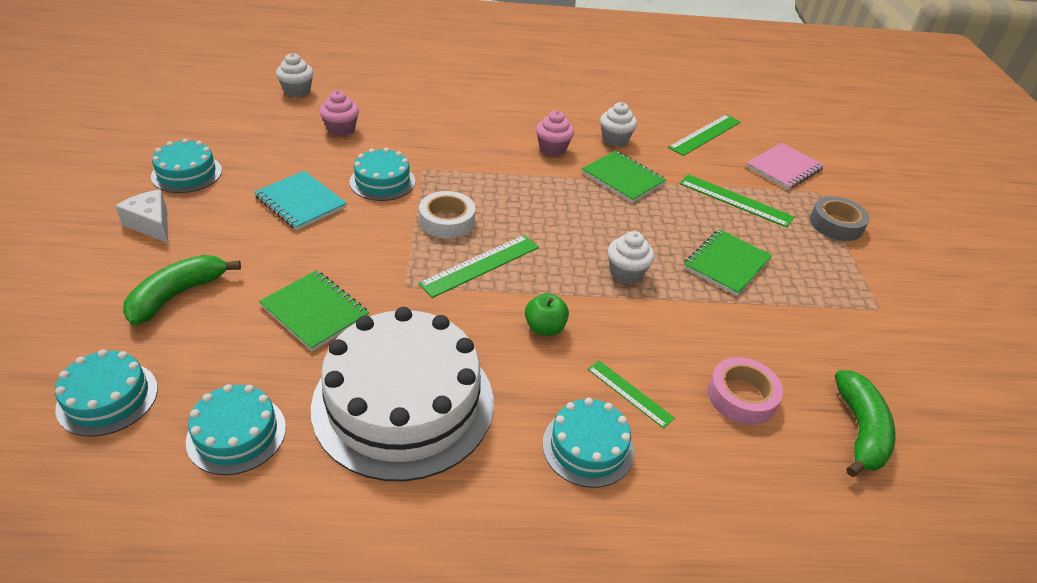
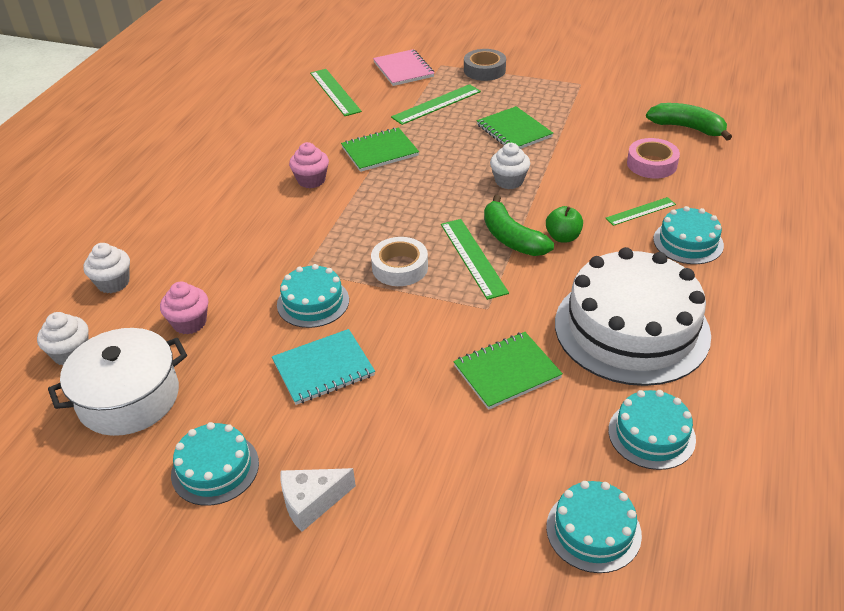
camera: 65 degrees left, 0 degrees up
(177, 295) = (452, 476): green banana -> green banana (512, 238)
(255, 123) = (129, 398): none -> white pot
(615, 139) = (316, 141): white cupcake -> white cupcake (113, 283)

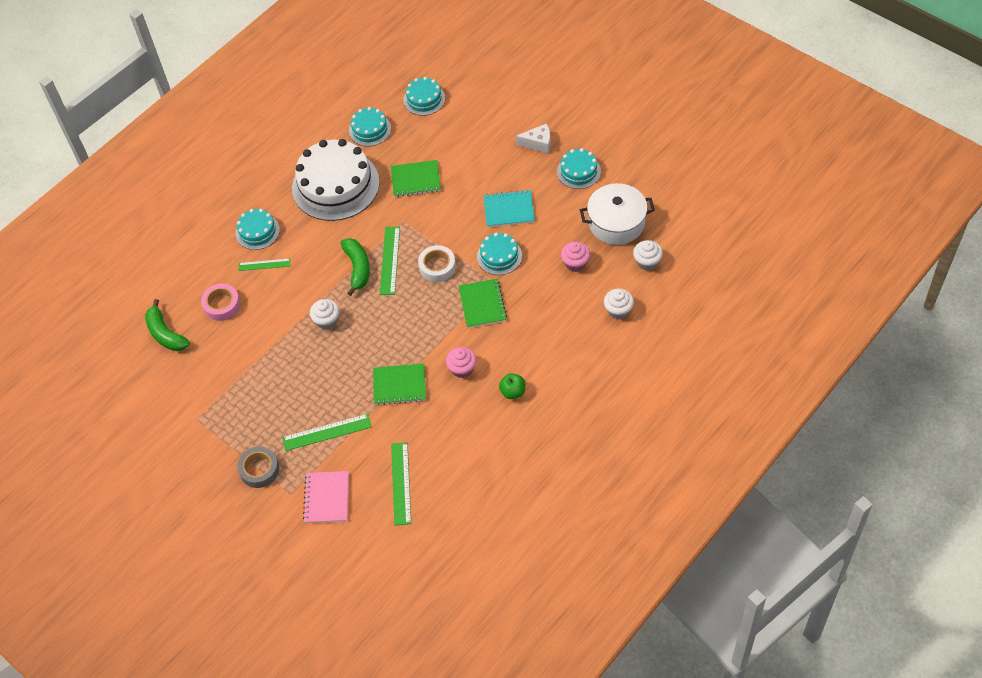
camera: 155 degrees left, 15 degrees up
(514, 131) = (289, 375): green notebook -> green notebook (482, 304)
(563, 237) = (326, 259): green apple -> green apple (513, 392)

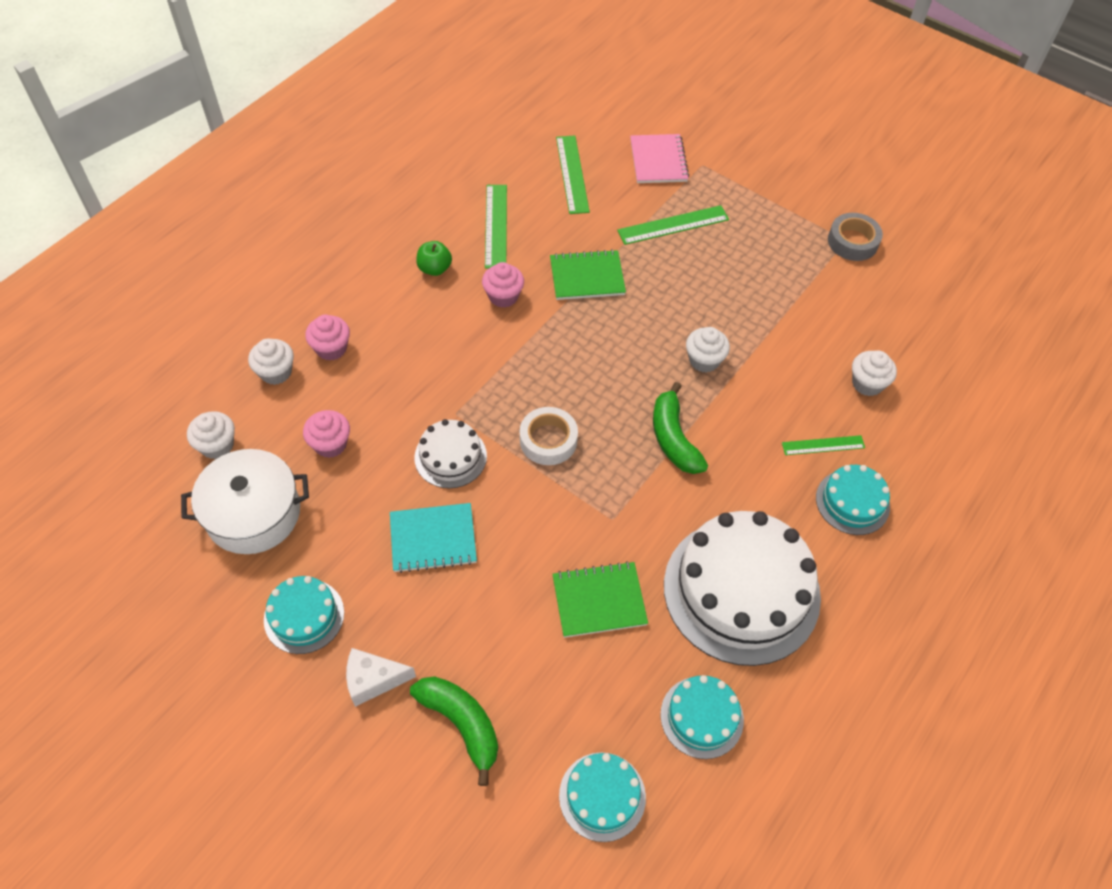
camera: 170 degrees right, 0 degrees up
(166, 334) = (933, 343): green banana -> green banana (461, 724)
(222, 305) = (867, 383): pink tape -> white cupcake
(259, 469) = (747, 187): grey tape -> grey tape (852, 242)
(390, 260) = (624, 451): green ruler -> green ruler (495, 225)
(482, 304) = (476, 382): green notebook -> none
(499, 256) = (450, 457): turquoise cake -> white cake
(583, 328) = (331, 348): none -> pink cupcake

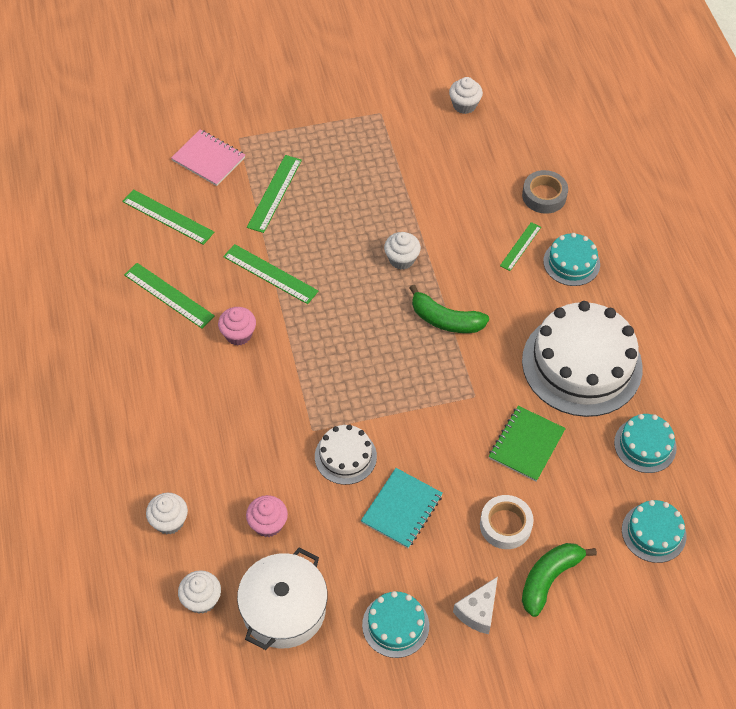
camera: 50 degrees left, 0 degrees up
(331, 348) = (181, 471): pink cupcake -> none
(434, 269) = (171, 359): green apple -> none
(461, 724) = (549, 579): green banana -> green banana turned 45 degrees counterclockwise
(548, 440) = (384, 390): white tape -> white tape (505, 525)
(587, 277) = (270, 274): green notebook -> green ruler
(852, 242) = (385, 110): grey tape -> grey tape (544, 196)
(867, 383) = (497, 189): white cupcake -> white cupcake (464, 105)

